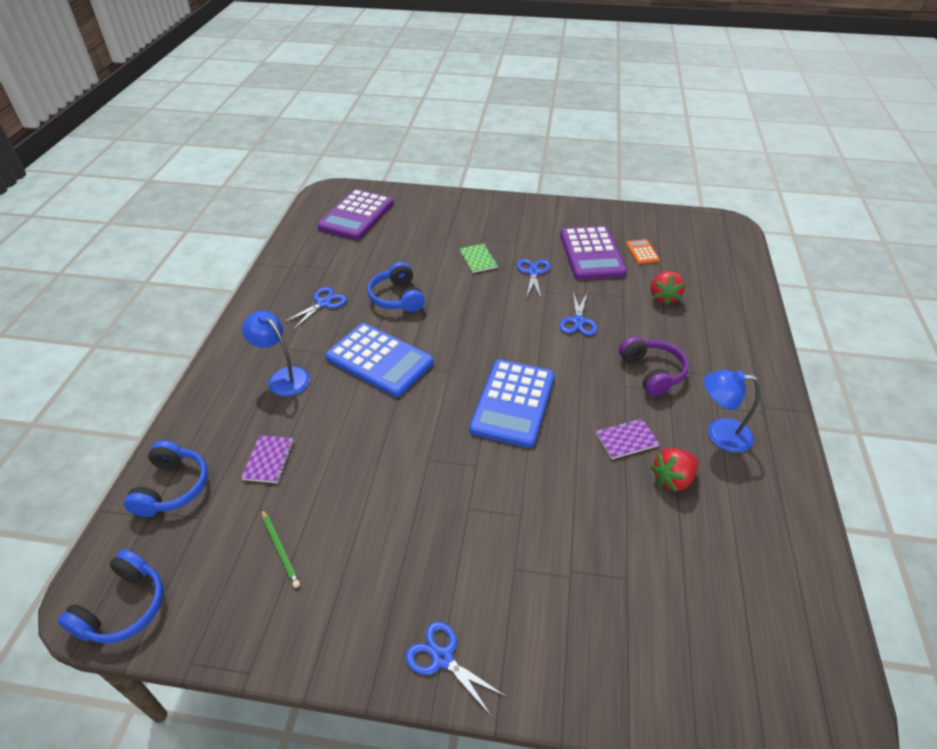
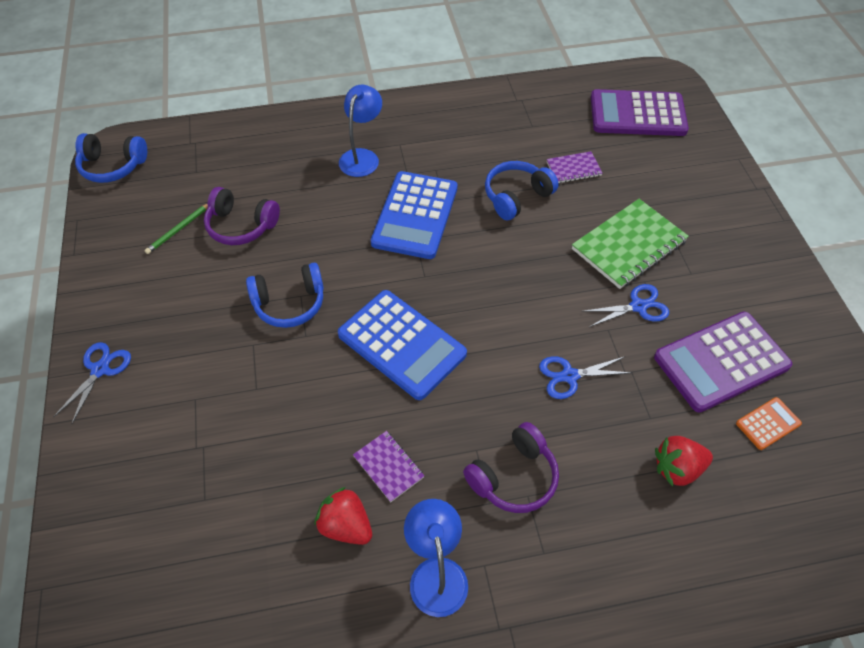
camera: 70 degrees right, 10 degrees up
(172, 487) = (220, 143): blue headphones -> blue headphones (289, 303)
(268, 460) = (264, 186): purple notebook -> purple notebook (573, 169)
(311, 490) = (241, 226): none -> purple headphones
(323, 303) = (475, 144): blue scissors -> none
(478, 259) = (628, 245): green notebook -> green notebook, size x1.91
(513, 403) = (402, 344): blue calculator -> blue calculator turned 135 degrees counterclockwise

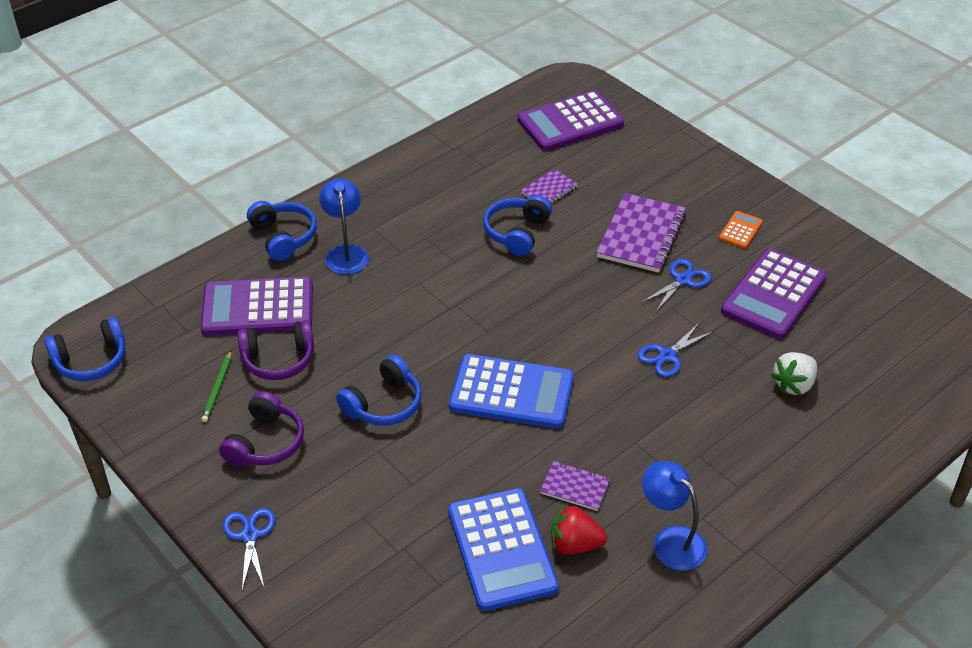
camera: 30 degrees left, 10 degrees down
(260, 175) = (258, 308): none -> purple calculator
(325, 124) = (283, 237): none -> blue headphones
(415, 215) = (439, 284): blue calculator -> blue calculator (502, 549)
(513, 477) = (678, 447): purple headphones -> purple headphones (265, 443)
(628, 245) = (641, 235): green notebook -> purple notebook
(677, 468) = (794, 385): red strawberry -> white strawberry
(768, 423) = (835, 324): orange calculator -> orange calculator (740, 230)

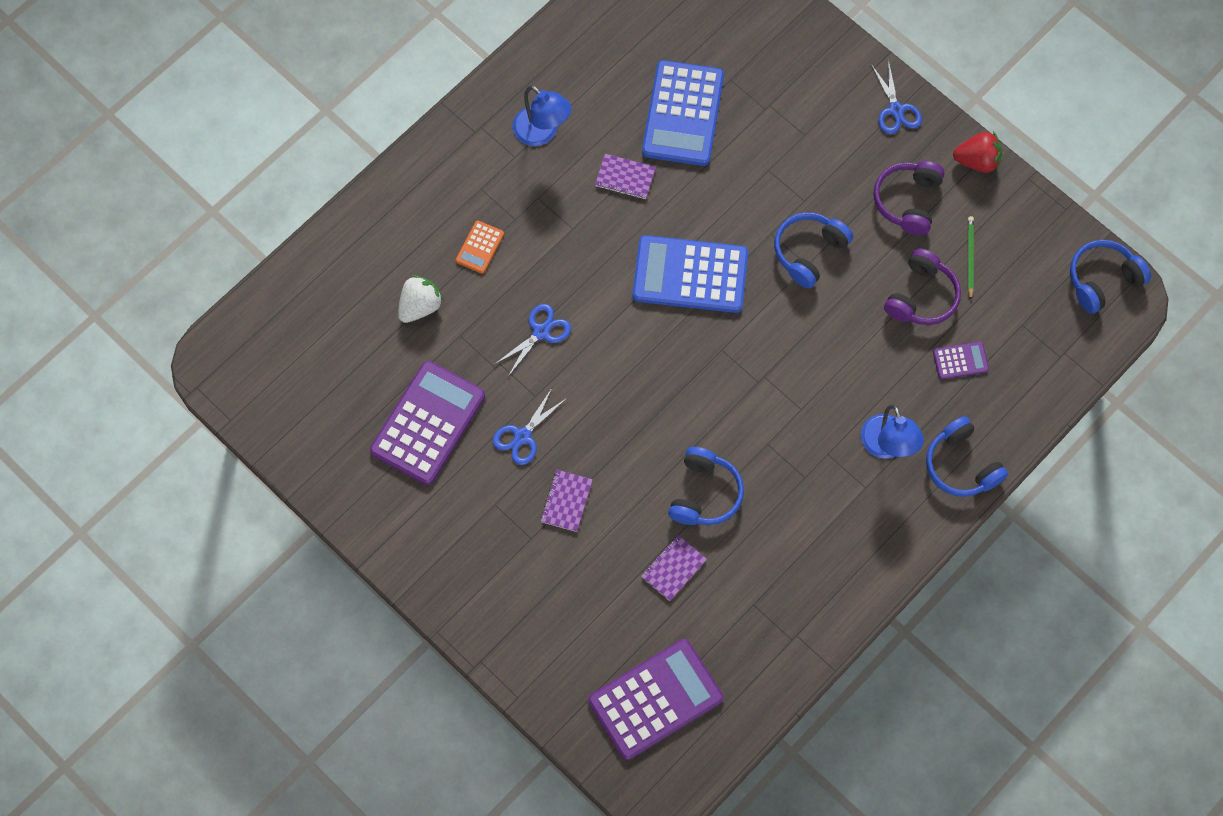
camera: 175 degrees right, 25 degrees up
(258, 308) = (960, 360): purple calculator -> purple calculator, size x0.46
(278, 359) = (921, 296): purple headphones -> purple headphones turned 135 degrees clockwise
(502, 549) = (683, 114): blue calculator -> blue calculator turned 150 degrees counterclockwise
(575, 544) = (623, 123): red strawberry -> red strawberry (977, 161)
(641, 235) = (566, 501): purple notebook -> purple notebook, size x0.52
(740, 230) = (455, 518): orange calculator -> orange calculator (480, 247)

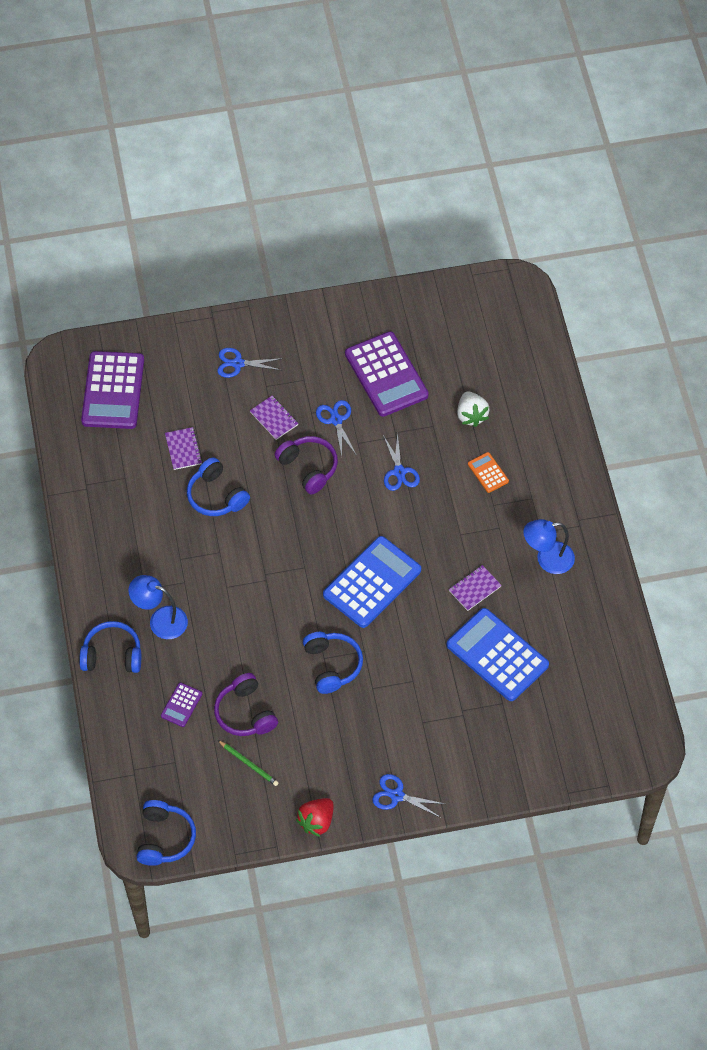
camera: 125 degrees right, 10 degrees down
(523, 589) = (238, 363): none -> blue scissors
(908, 201) = (321, 754): purple headphones -> purple headphones (308, 468)

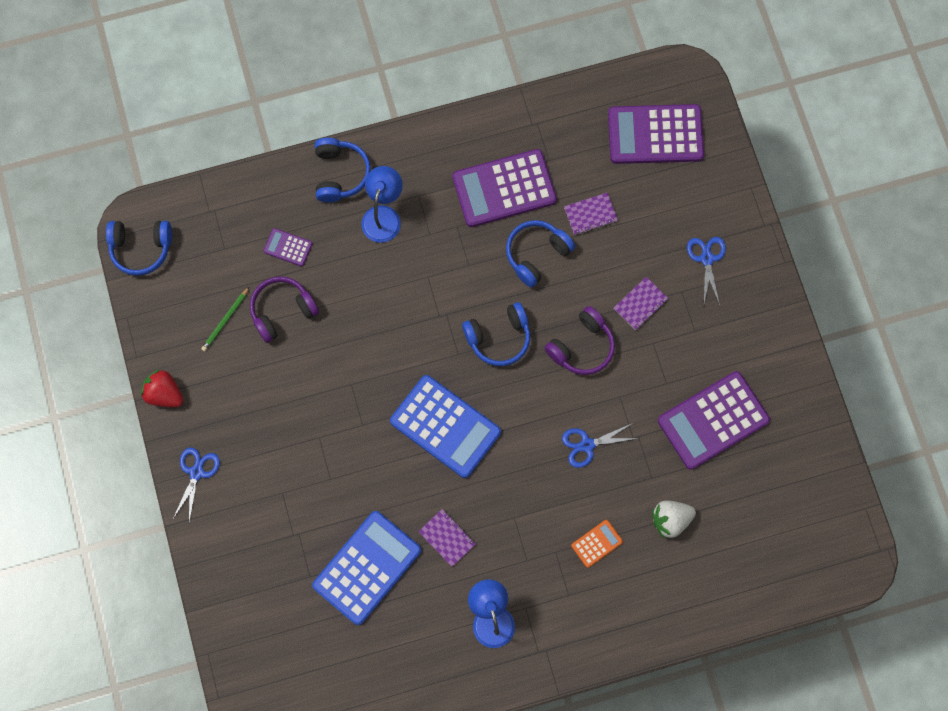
camera: 85 degrees right, 15 degrees up
(148, 517) = (504, 189): none -> purple calculator
(332, 665) = (343, 393): blue headphones -> blue headphones (499, 337)
(336, 420) = (646, 370): blue scissors -> none

